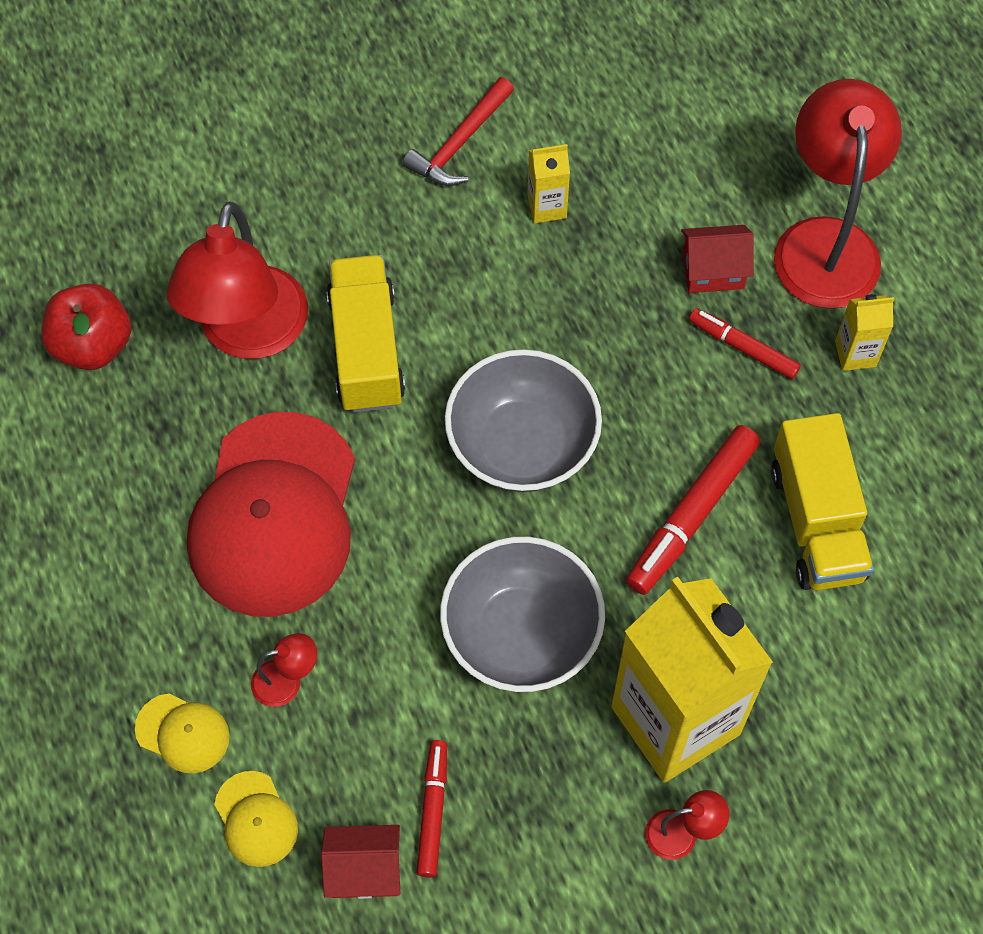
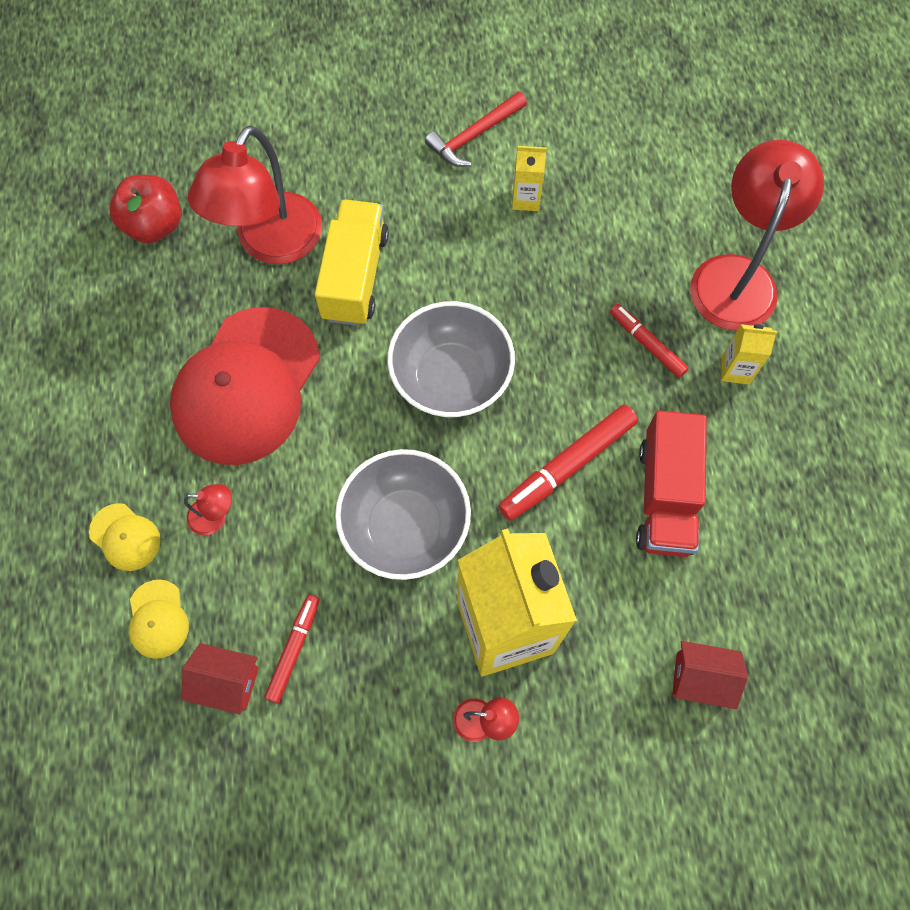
camera: 15 degrees right, 5 degrees up
(713, 271) = (640, 278): red house -> red house (700, 678)
(816, 522) = (665, 496): yellow truck -> red truck

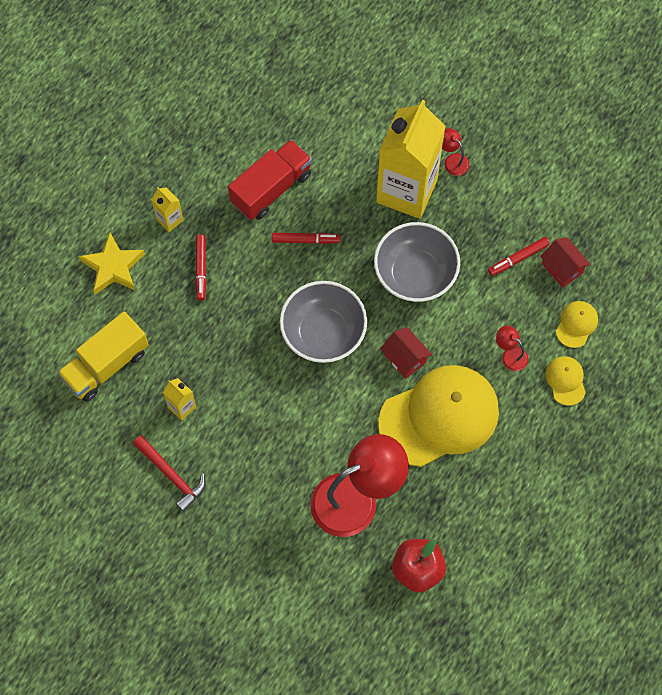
camera: 140 degrees left, 0 degrees up
(246, 386) = (439, 416): red cap -> yellow cap
(355, 276) = (324, 437): yellow truck -> yellow truck (106, 365)
(474, 136) = (172, 475): red hammer -> red hammer turned 45 degrees clockwise
(567, 466) = (305, 240): red marker -> red marker, size x0.61
(700, 678) = (336, 103): red house -> red house (405, 358)
(736, 276) = (113, 267): red lamp -> yellow star

